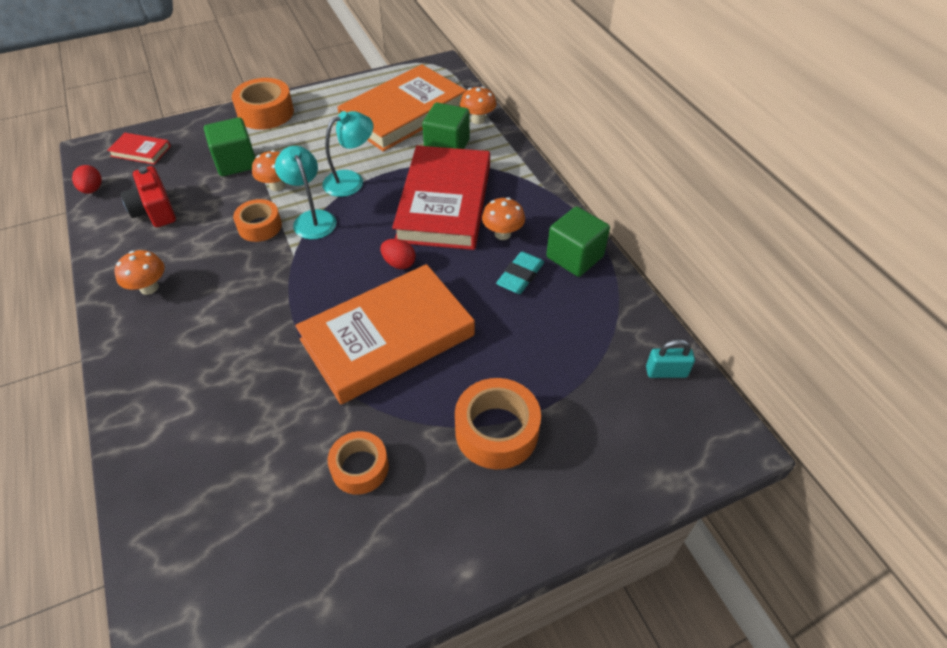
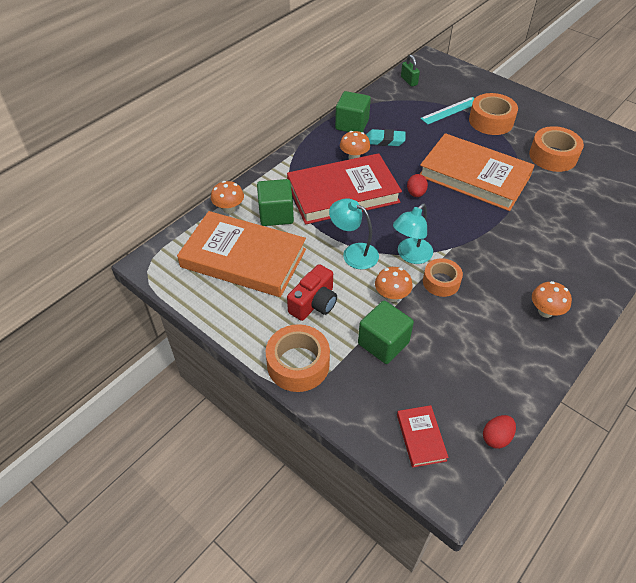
camera: 115 degrees left, 0 degrees up
(155, 210) = (479, 364): red camera -> red camera (314, 303)
(360, 467) = (553, 156): orange tape -> orange tape, size x1.52
(554, 388) = (450, 110): none -> turquoise ruler
(666, 372) = (409, 81): turquoise padlock -> green padlock

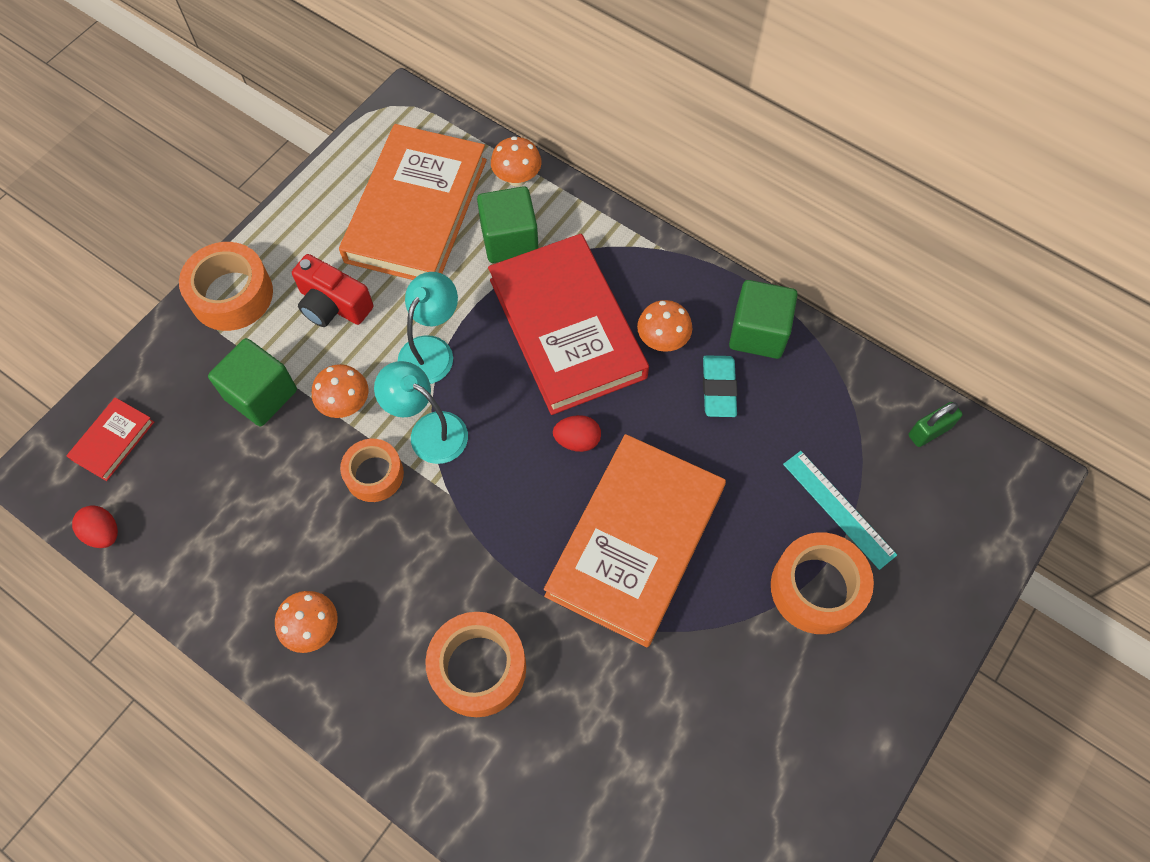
camera: 85 degrees right, 15 degrees up
(421, 437) = (113, 441): red book -> red book turned 45 degrees counterclockwise
(553, 156) = (717, 703): orange tape -> orange tape (478, 668)

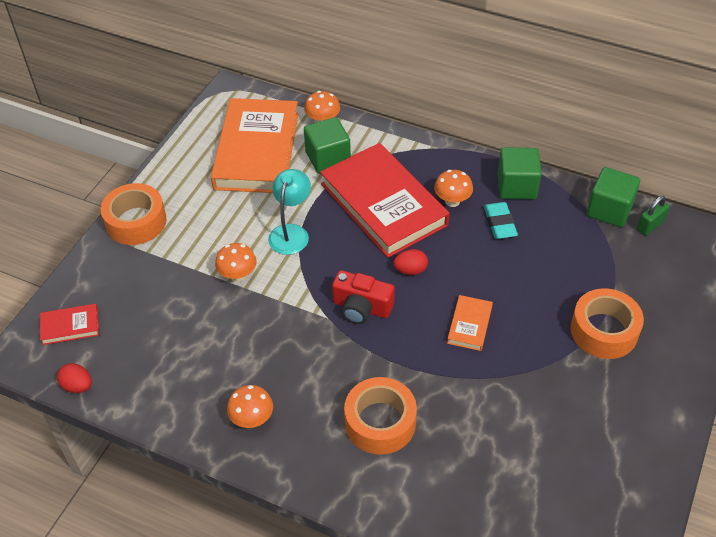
camera: 10 degrees left, 15 degrees down
(113, 441) = (70, 326): red book -> red book turned 60 degrees clockwise
(261, 394) = (174, 279): green cube -> green cube (609, 210)
(333, 305) = (212, 216): red camera -> red camera (361, 308)
(374, 474) = (270, 315): orange tape -> none
(428, 431) = (302, 282): turquoise lamp -> none
(635, 542) = (469, 325): orange book -> orange book, size x0.42
(839, 509) = (604, 281): turquoise ruler -> none

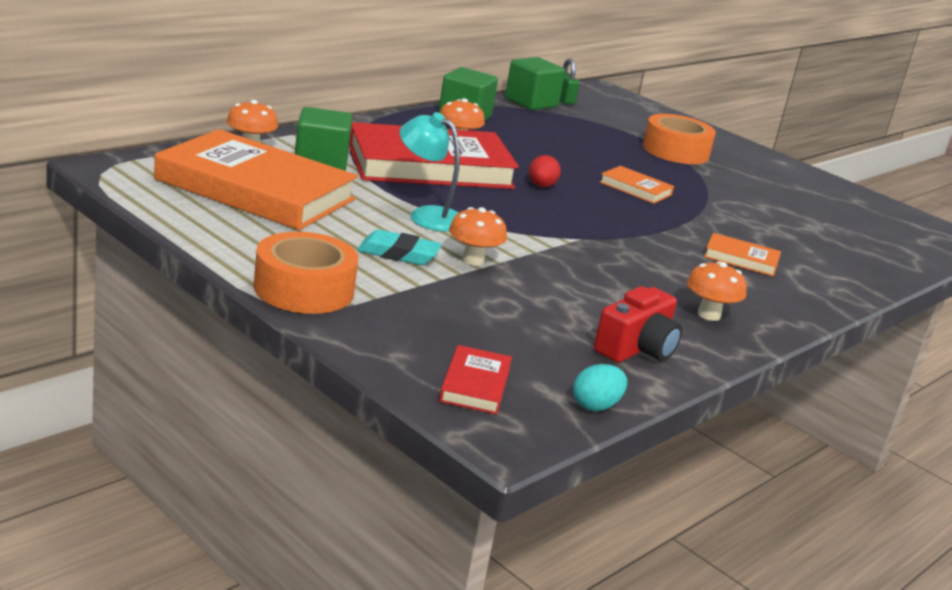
camera: 75 degrees left, 25 degrees down
(78, 386) = (596, 406): red egg -> turquoise egg
(361, 308) = (578, 220): red camera -> red camera (636, 349)
(380, 422) = (741, 259): orange tape -> orange book
(499, 223) = (509, 137): turquoise eraser -> turquoise eraser (398, 254)

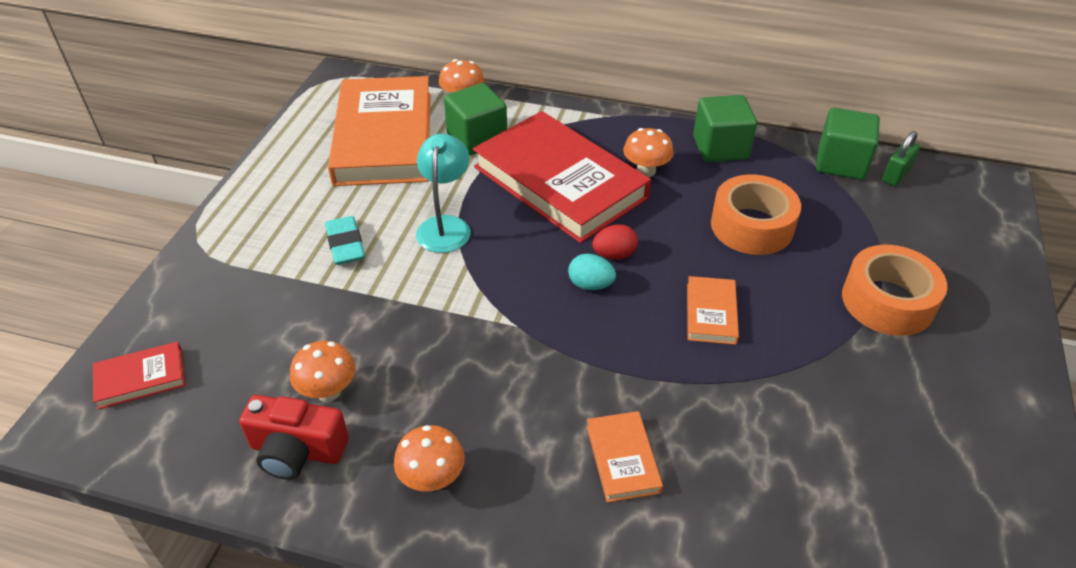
camera: 65 degrees right, 20 degrees up
(304, 289) = (230, 233): orange tape -> orange tape (752, 226)
(473, 260) = (381, 285): orange mushroom -> orange mushroom (328, 391)
(596, 406) = (156, 463): turquoise egg -> turquoise egg (590, 285)

